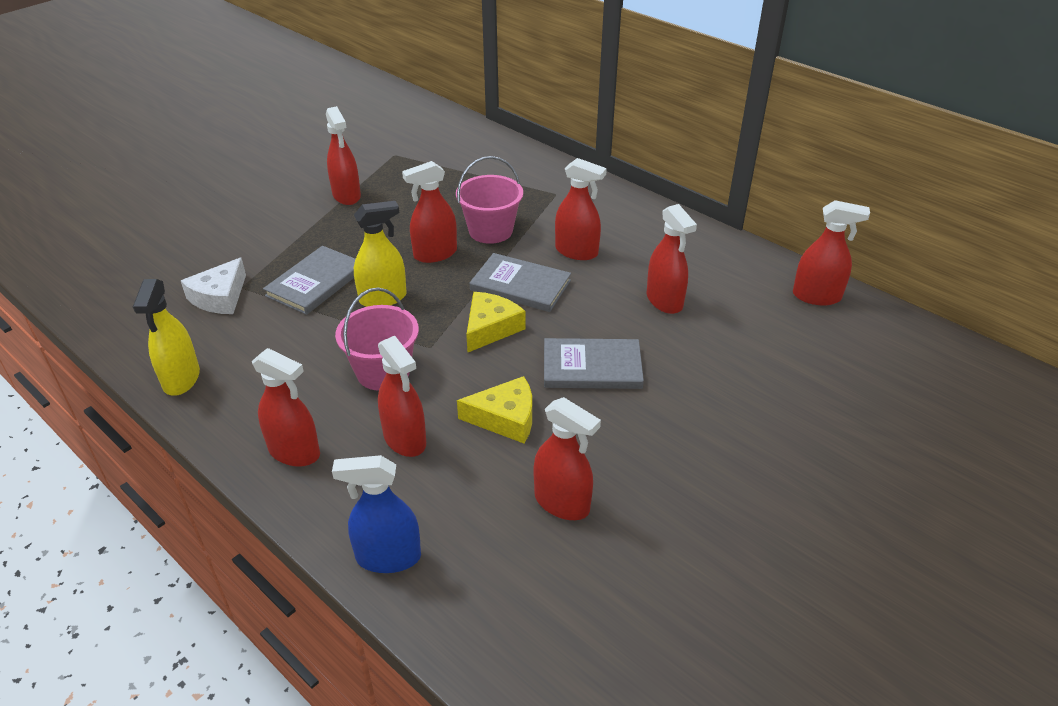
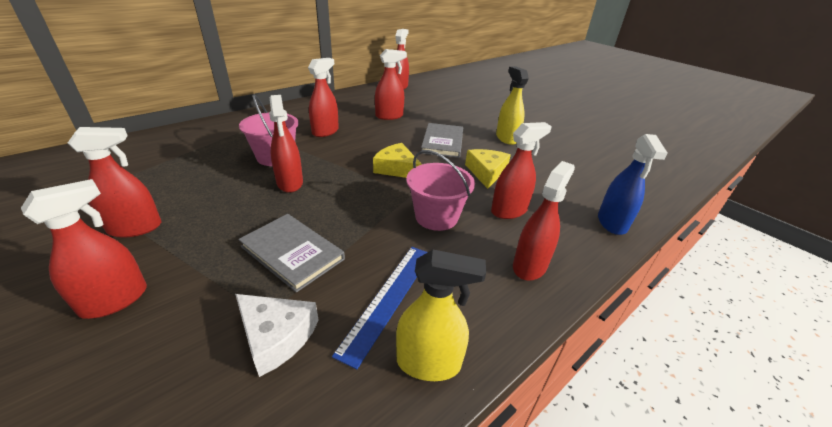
camera: 85 degrees left, 5 degrees down
(253, 349) = (389, 298): none -> blue ruler
(383, 298) = (339, 212): yellow spray bottle -> yellow spray bottle (506, 138)
(520, 285) = (353, 153): grey book -> none
(562, 503) = (549, 163): red spray bottle -> red spray bottle (115, 300)

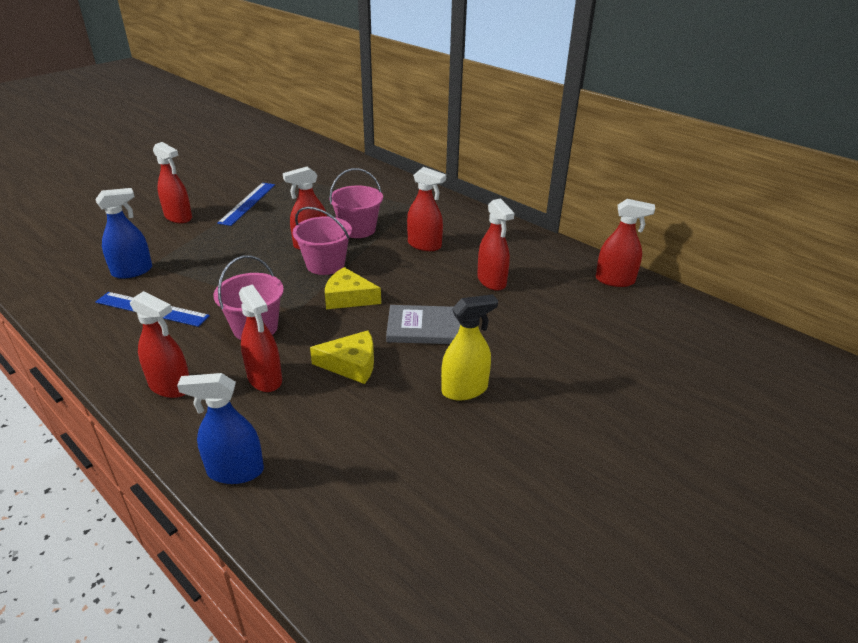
camera: 85 degrees right, 0 degrees up
(135, 228) = (247, 203): red spray bottle -> blue ruler
(276, 336) = (132, 271): white cheese -> blue spray bottle
(292, 253) = (212, 262): grey book -> none
(335, 177) = (325, 264): none -> pink bucket
(396, 169) = (348, 298): yellow cheese -> yellow cheese turned 105 degrees counterclockwise
(429, 363) = (88, 330): yellow spray bottle -> none

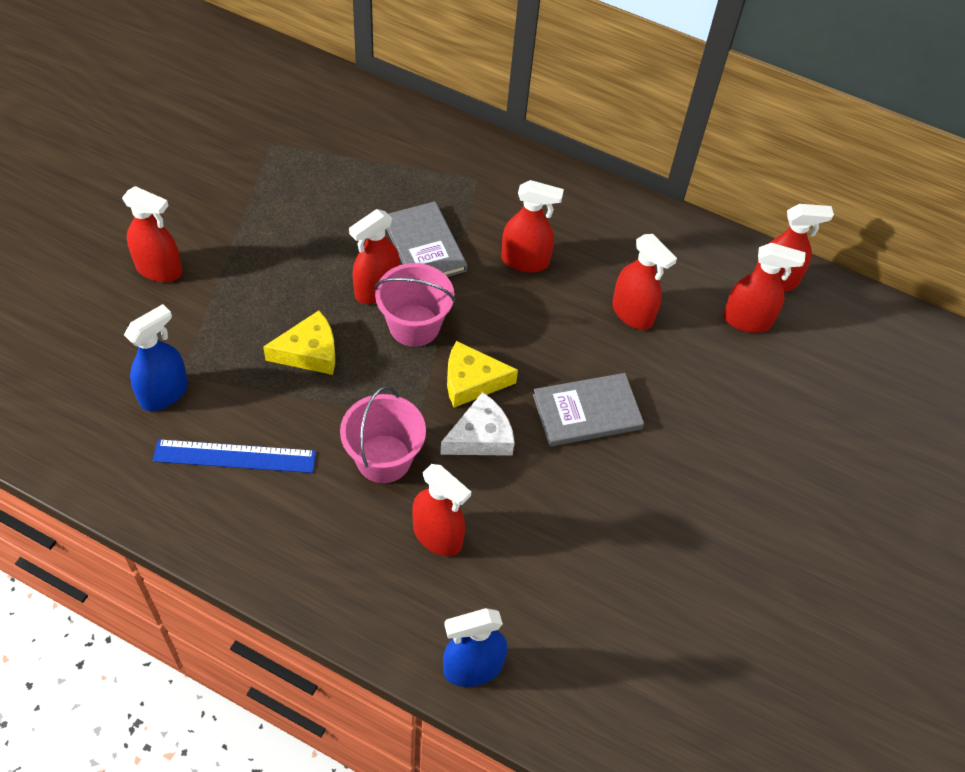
camera: 20 degrees left, 20 degrees up
(170, 386) = (335, 574): red spray bottle -> red spray bottle (747, 320)
(247, 203) = (242, 218): blue ruler -> none
(336, 328) = (481, 436): none -> white cheese
(351, 364) = (525, 490): yellow cheese -> yellow cheese (309, 352)
(358, 229) = (424, 246): pink bucket -> grey book
(465, 389) = (663, 498): yellow spray bottle -> none

